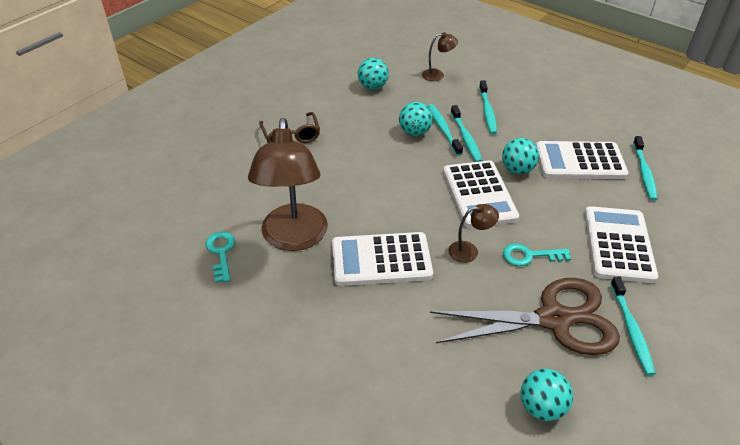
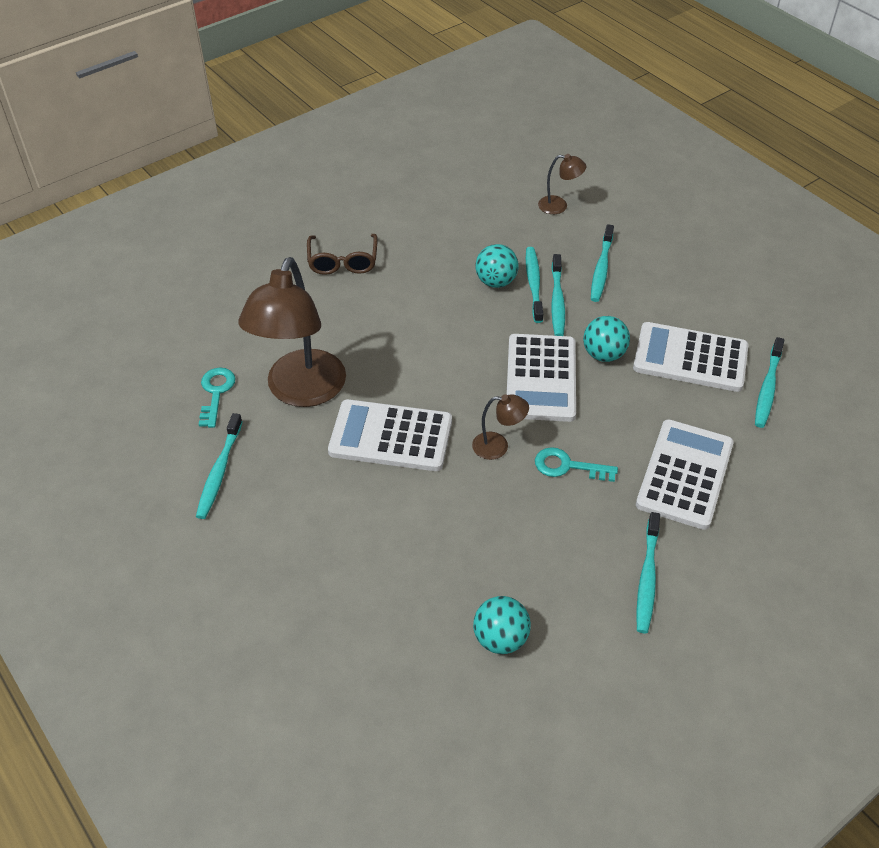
camera: 15 degrees right, 5 degrees up
(246, 316) = (219, 471): none -> turquoise toothbrush
(373, 86) = (468, 209): turquoise ball -> none
(554, 319) = (561, 547): brown scissors -> none

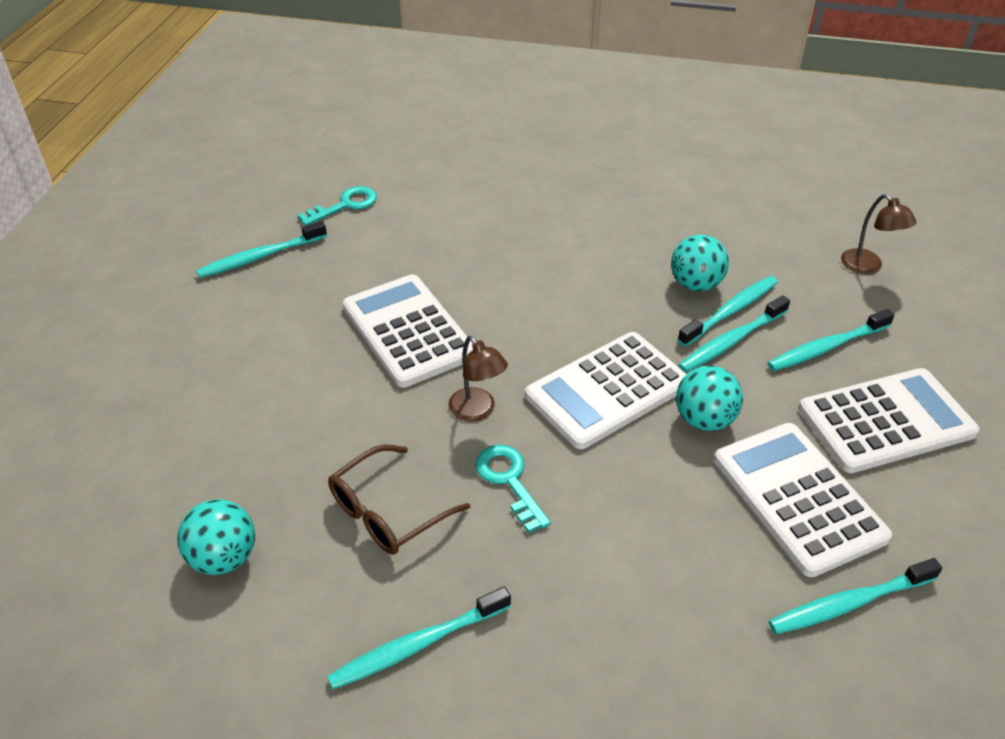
camera: 50 degrees right, 5 degrees down
(301, 391) = (400, 248): brown lamp -> none
(343, 261) = (585, 182): brown glasses -> brown glasses (388, 512)
(684, 474) = (610, 594): white calculator -> white calculator (886, 421)

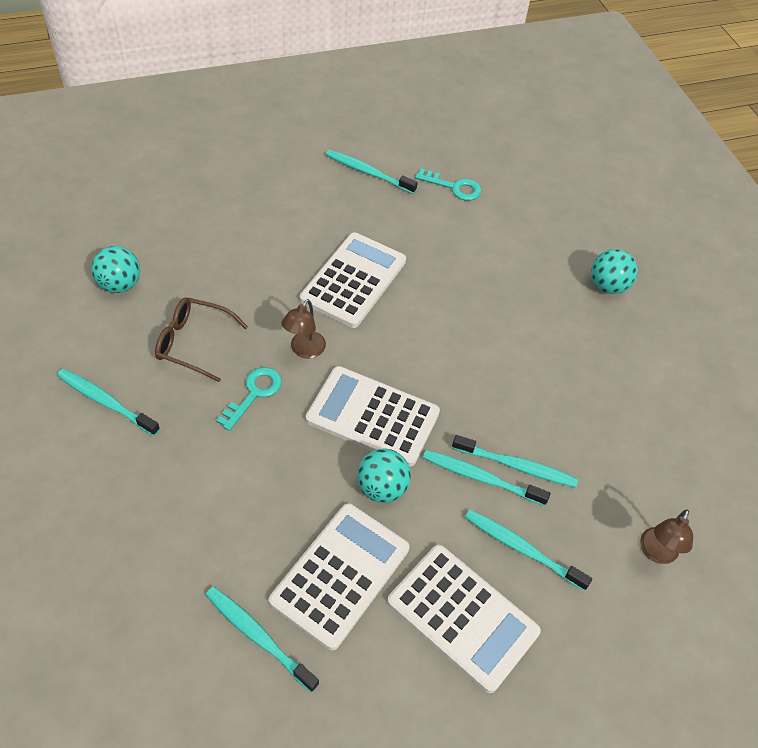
camera: 55 degrees right, 10 degrees up
(695, 284) = (531, 431): turquoise ball -> turquoise ball (608, 286)

